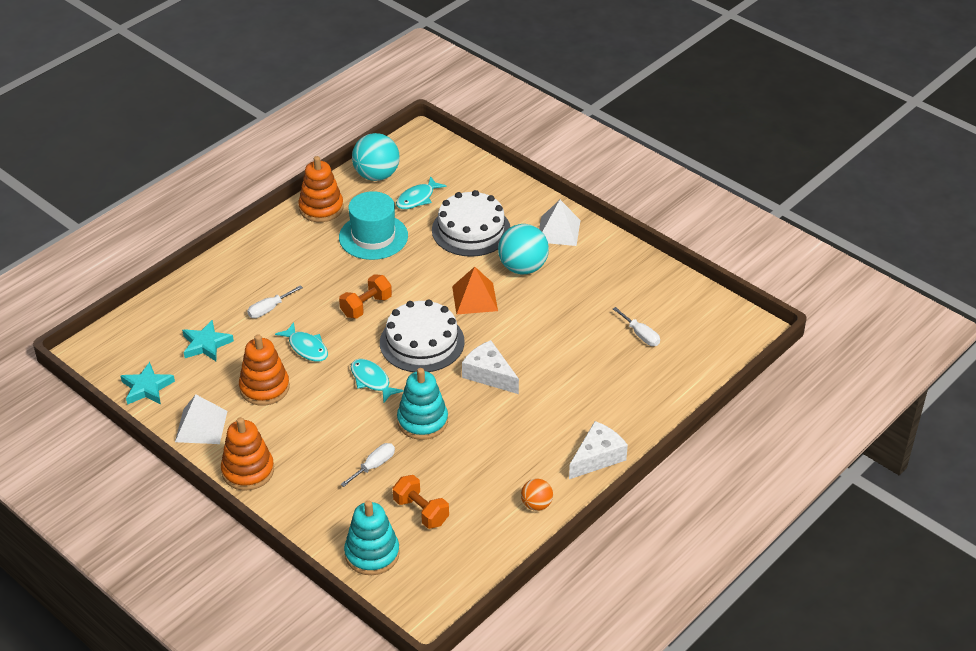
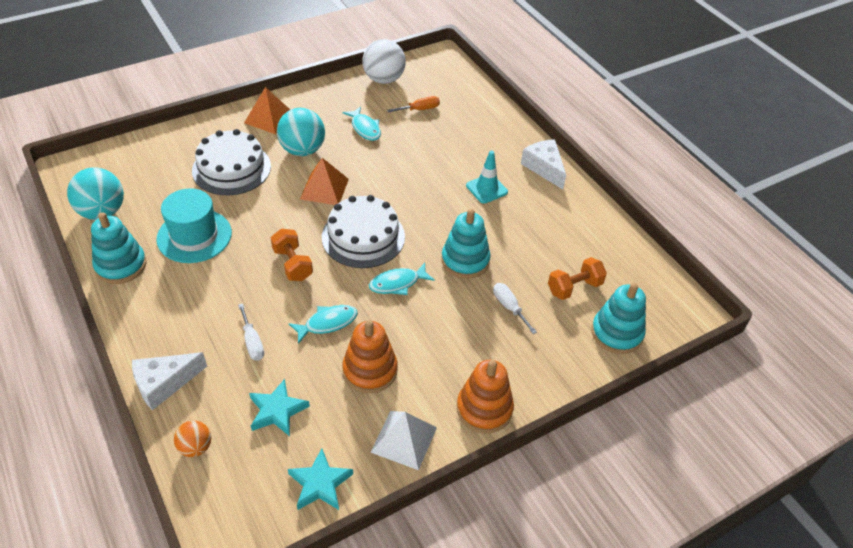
camera: 75 degrees left, 5 degrees up
(321, 208) = (121, 265): orange stacking toy -> turquoise stacking toy
(417, 198) = (160, 192): turquoise fish -> turquoise fish (365, 128)
(489, 375) = (425, 204): white cheese -> white cheese (164, 384)
(536, 416) = (486, 189): none -> turquoise traffic cone
(536, 505) = (585, 214): orange ball -> orange ball (195, 447)
(558, 231) = (269, 118): white pyramid -> orange pyramid
(640, 335) = (420, 109): white screwdriver -> orange screwdriver
(676, 294) = (384, 79): none -> white ball

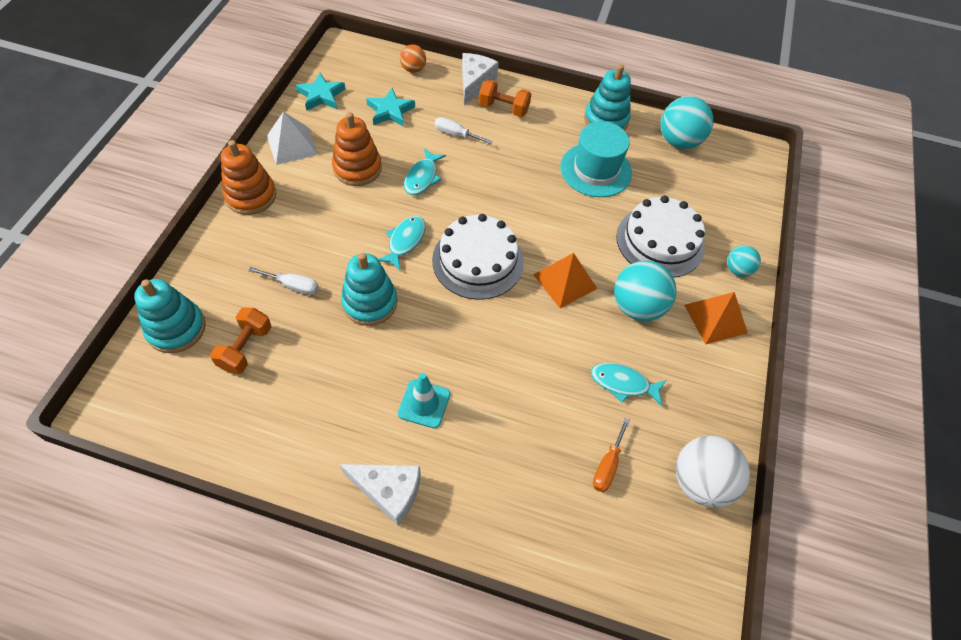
camera: 135 degrees right, 10 degrees up
(215, 127) = (737, 270): none -> turquoise ball
(292, 264) = (500, 200): orange dumbbell -> orange dumbbell (503, 108)

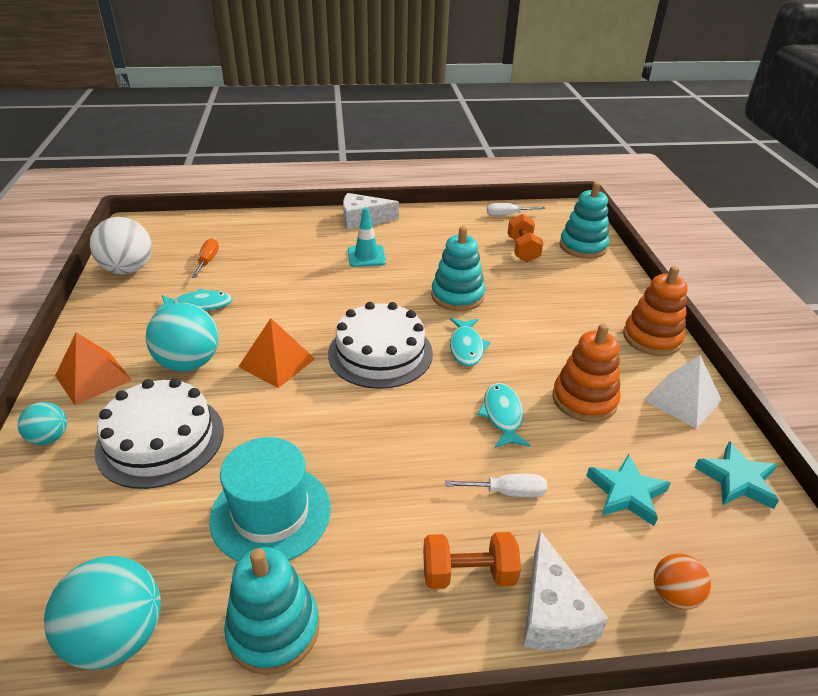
camera: 160 degrees right, 20 degrees down
(293, 286) = (531, 289): white screwdriver -> white screwdriver (507, 215)

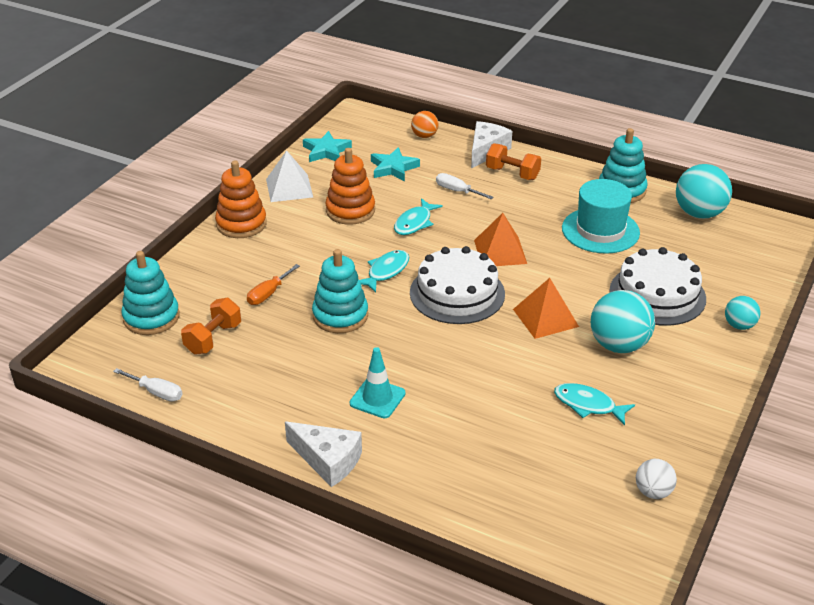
camera: 145 degrees left, 0 degrees up
(93, 378) = (703, 363): orange pyramid -> orange pyramid (500, 251)
(128, 270) = (653, 492): white ball -> white ball, size x0.55
(208, 261) = (555, 467): orange screwdriver -> orange screwdriver (268, 294)

